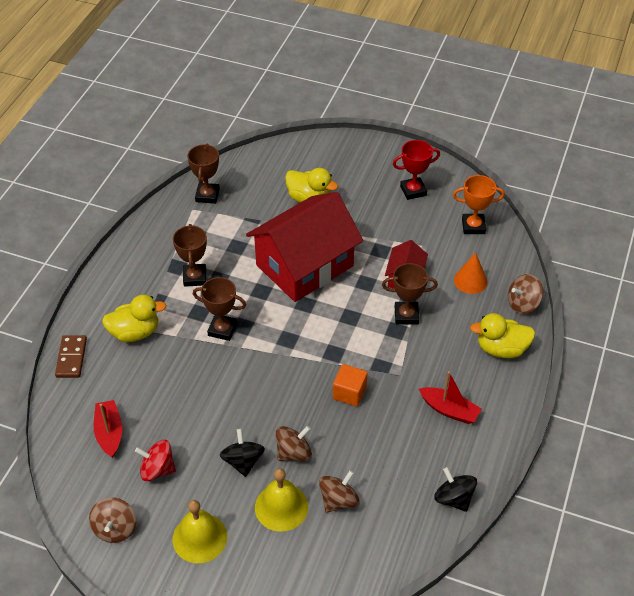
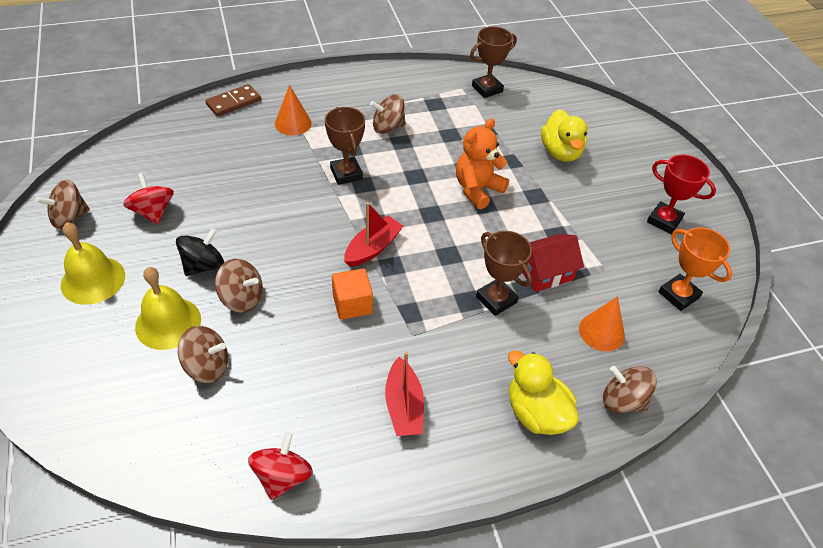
camera: 50 degrees right, 0 degrees up
(109, 433) = (172, 162): red boat -> red boat (373, 248)
(135, 332) = (293, 123): yellow duck -> orange cone
(195, 277) = (388, 127): brown trophy -> brown spinning top
(304, 265) = (477, 189): red house -> orange teddy bear
(454, 498) = (282, 476): black spinning top -> red spinning top

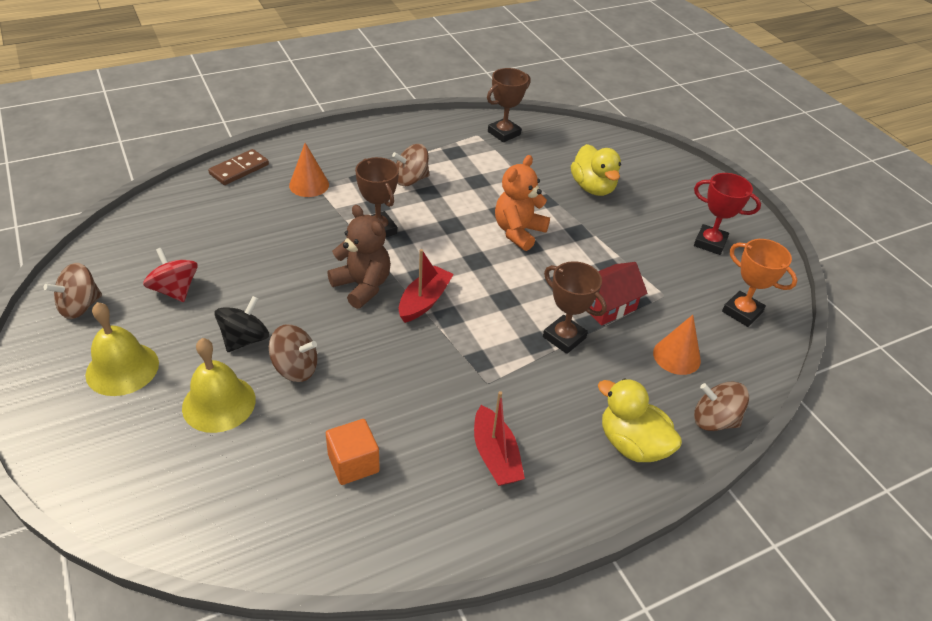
camera: 10 degrees left, 5 degrees down
(207, 366) = (273, 443): brown spinning top -> none
(282, 476) = (383, 546): red spinning top -> none
(319, 227) = (362, 286): none -> brown teddy bear
(352, 304) = (416, 360): orange cube -> orange cube (353, 463)

